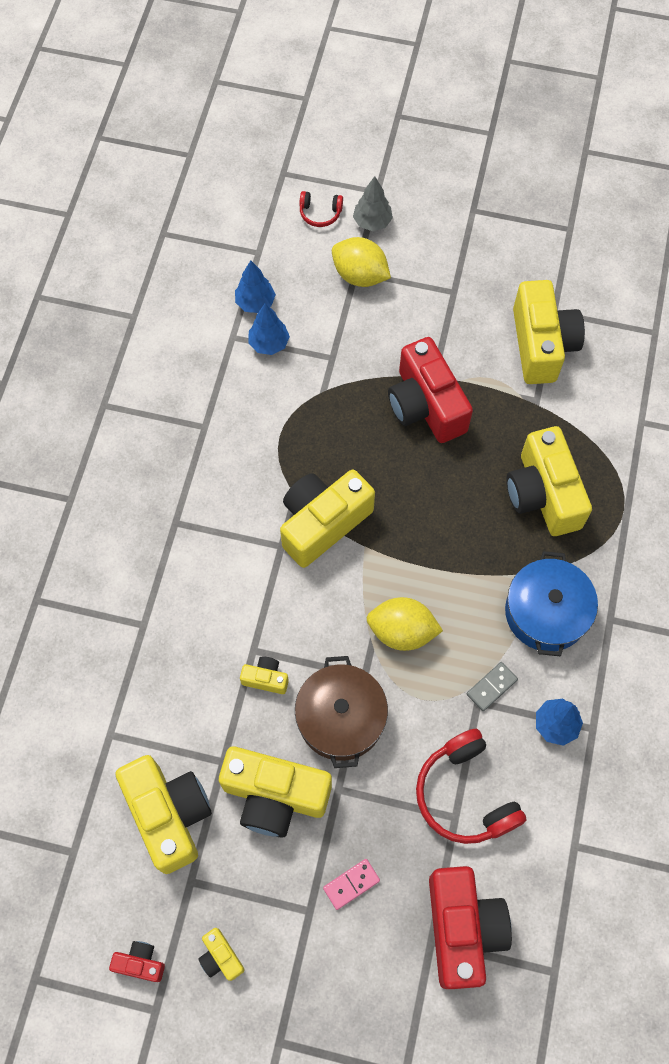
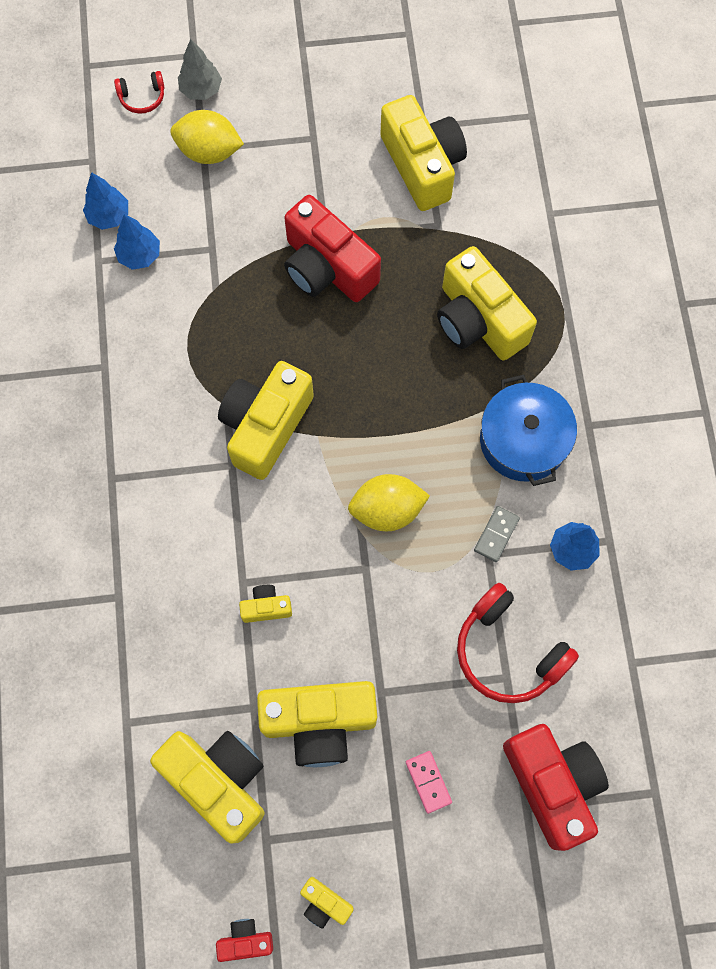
camera: 20 degrees left, 5 degrees up
(341, 718) = (357, 620): brown pot -> none
(351, 884) = (428, 782): pink domino -> pink domino turned 60 degrees counterclockwise

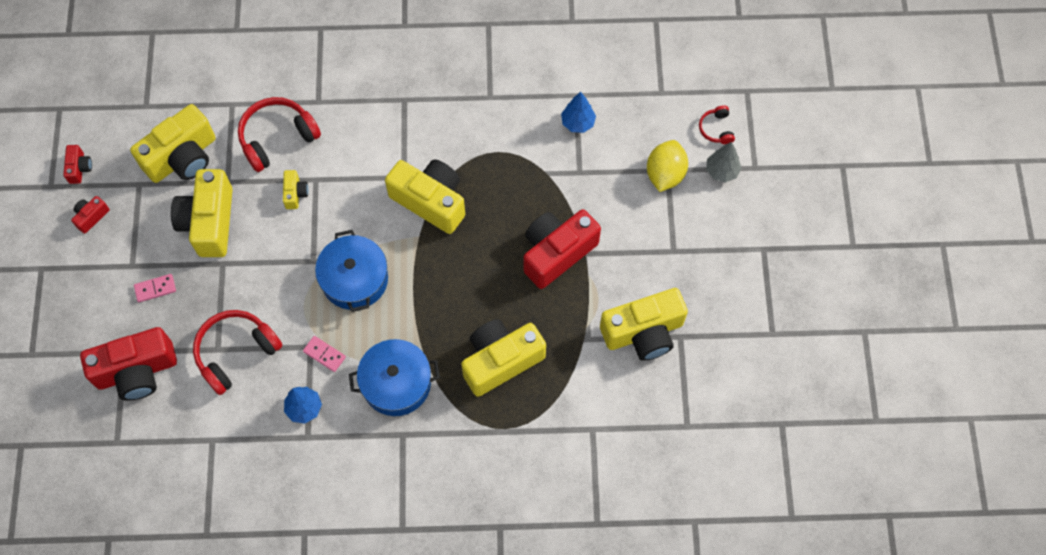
camera: 95 degrees right, 5 degrees down
(109, 216) = (612, 103): blue tree -> none
(179, 646) = (277, 138): none -> red headphones
(324, 903) = (91, 217): yellow camera -> red camera
(387, 510) = (354, 279): yellow lemon -> blue pot
(496, 534) = (324, 354): grey domino -> pink domino

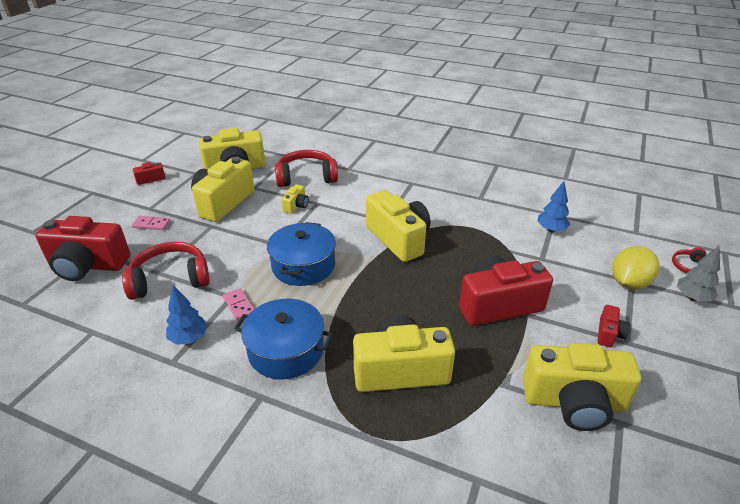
camera: 25 degrees right, 30 degrees down
(79, 168) = (168, 157): red camera -> red camera (609, 334)

